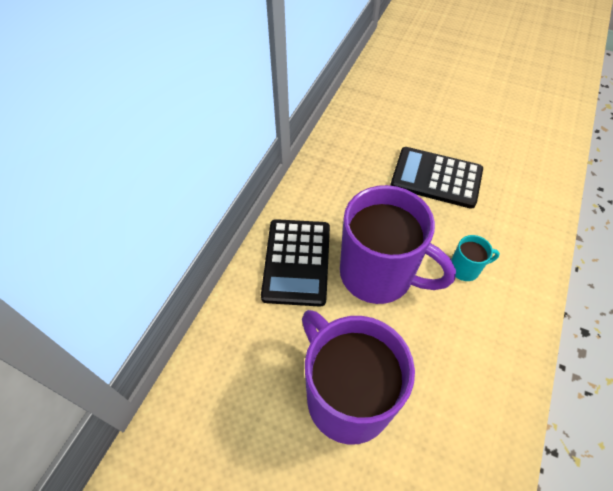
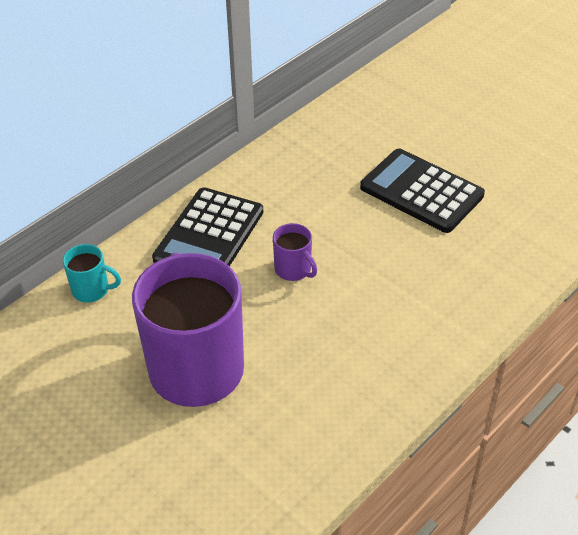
camera: 20 degrees right, 10 degrees down
(378, 274) = (293, 270): purple mug -> purple mug, size x0.42
(465, 268) = (398, 289): turquoise mug -> turquoise mug (92, 290)

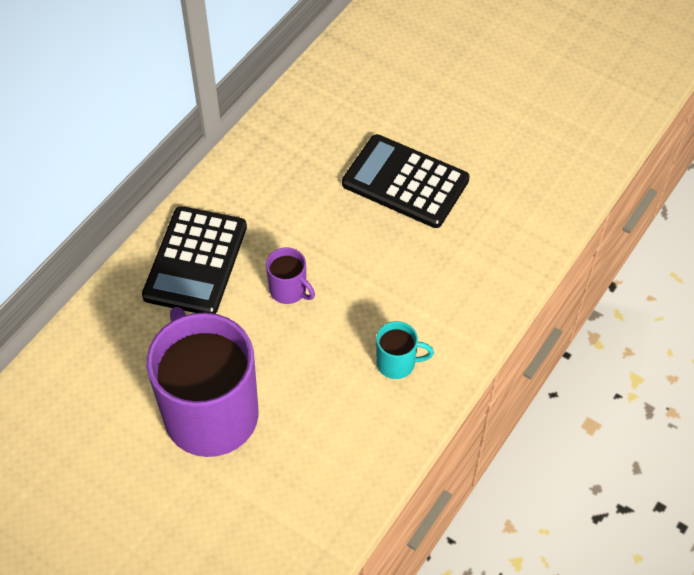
camera: 10 degrees left, 10 degrees up
(92, 290) = (87, 340): turquoise mug -> turquoise mug (397, 363)

